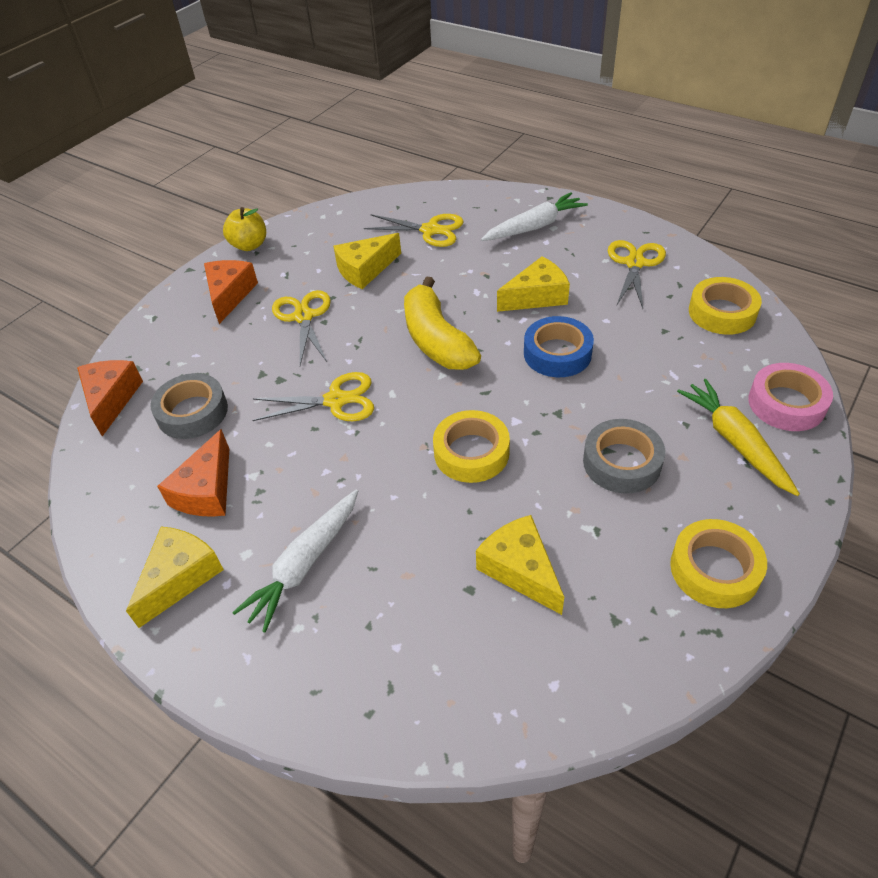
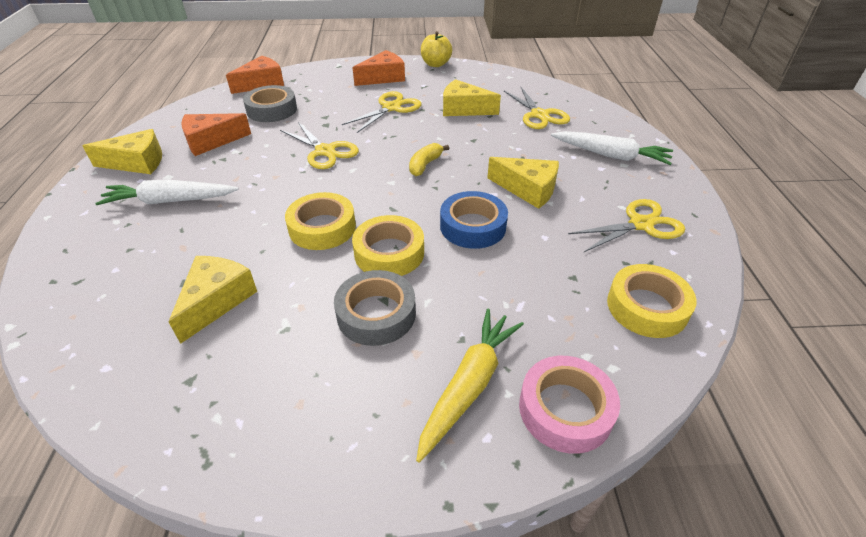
camera: 50 degrees right, 5 degrees down
(436, 340) = (425, 165): yellow banana -> yellow banana, size x0.49
(714, 569) = (285, 431): yellow tape -> yellow tape (389, 253)

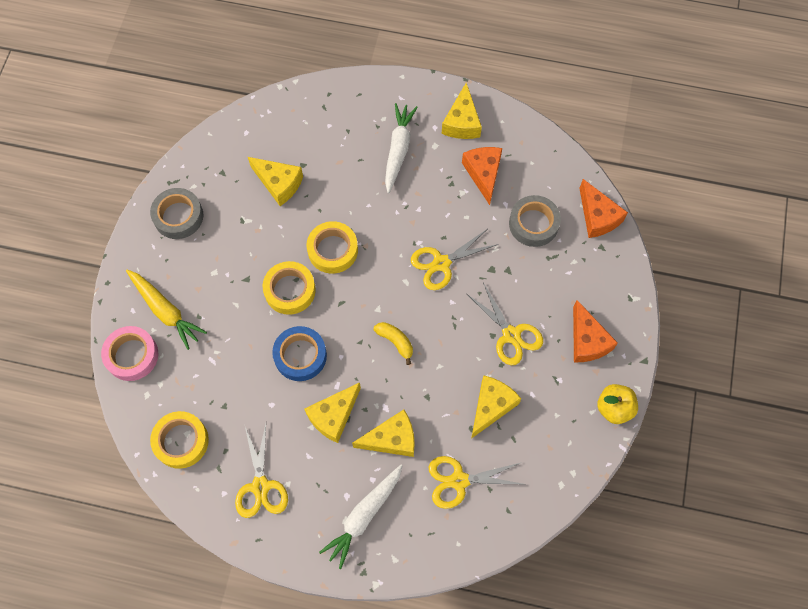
camera: 105 degrees right, 25 degrees up
(376, 314) = (236, 272): grey tape -> grey tape (178, 216)
(527, 152) = (392, 439): none -> yellow cheese

